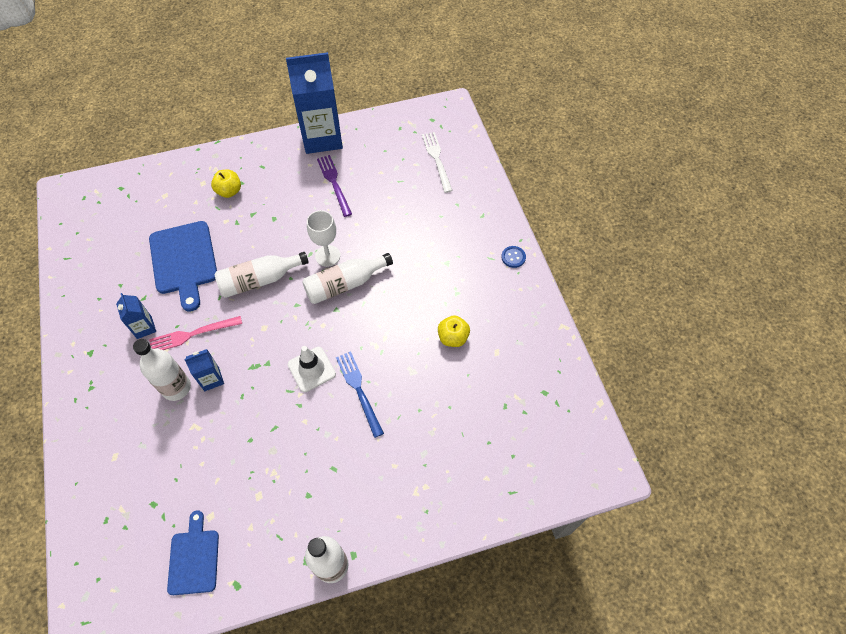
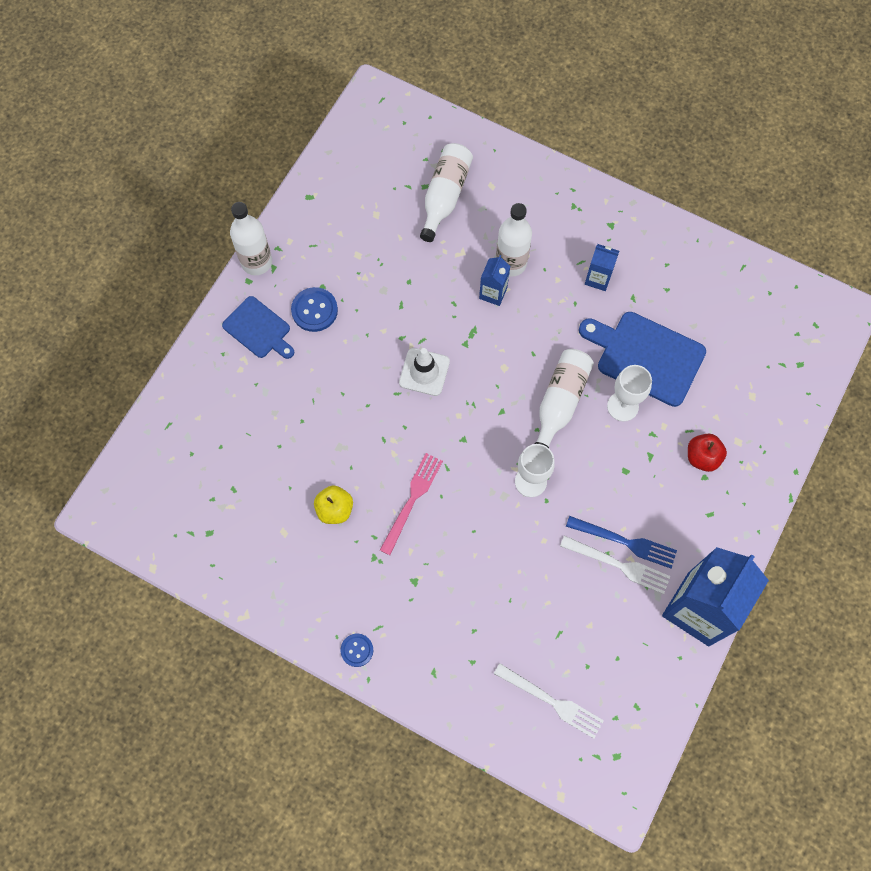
camera: 135 degrees right, 10 degrees up
(191, 335) = (554, 308): pink fork -> pink fork (412, 499)
(194, 558) = (356, 185): blue cutting board -> blue cutting board (258, 329)
(229, 191) = (702, 457): yellow apple -> red apple
(231, 248) = (622, 406): none -> white goblet
(332, 481) = (314, 310): none -> blue button
(334, 183) = (619, 565): purple fork -> white fork
(345, 284) = (483, 469): white bottle -> white bottle (445, 196)
(358, 389) = (368, 391): blue fork -> blue fork (626, 542)

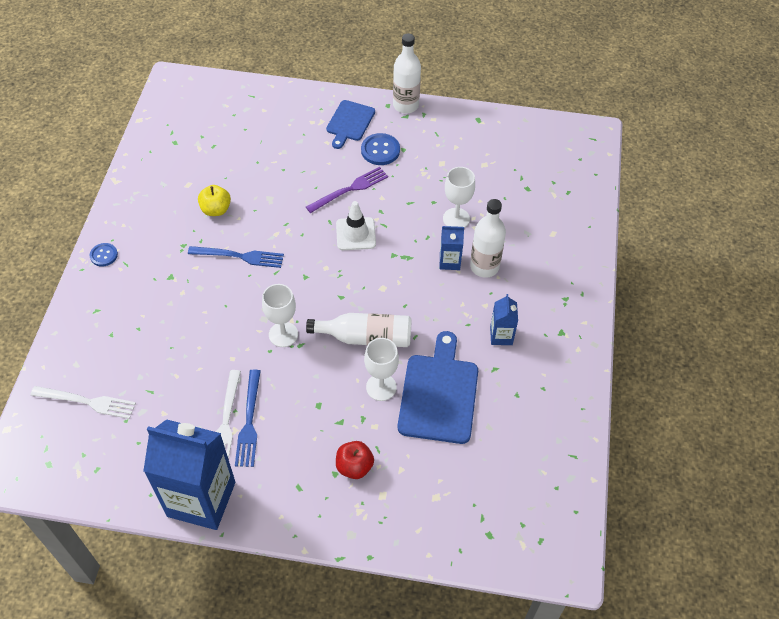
camera: 70 degrees right, 15 degrees down
(359, 358) = (350, 189): none -> purple fork
(412, 499) = (240, 256): pink fork -> blue fork
(440, 267) = (456, 219): none -> white goblet
(445, 196) = (525, 204): white bottle -> none
(553, 702) = (88, 402): white fork -> white fork turned 90 degrees counterclockwise

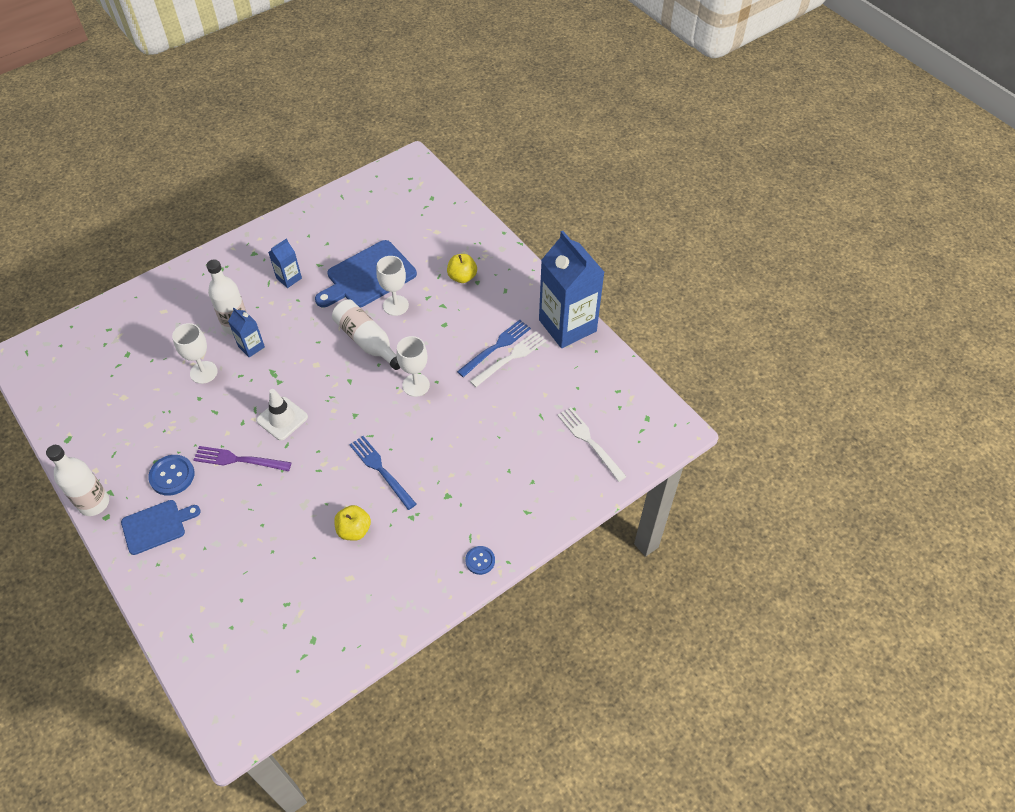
camera: 135 degrees left, 0 degrees up
(354, 466) = (462, 277): red apple -> yellow apple

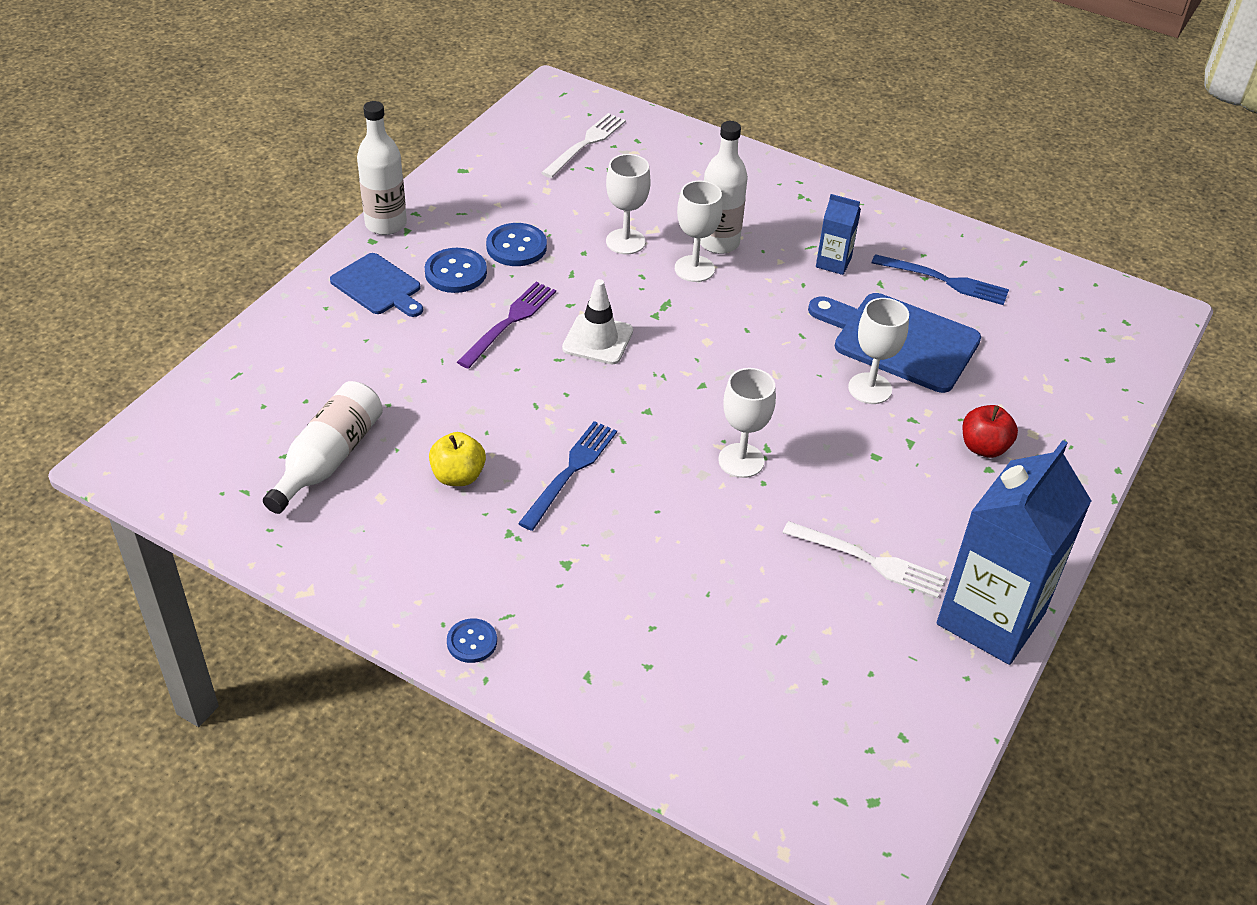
camera: 65 degrees right, 10 degrees down
(169, 433) = (516, 247): none -> blue button
(238, 460) = (510, 321): purple fork -> purple fork turned 45 degrees clockwise
(251, 346) = (694, 269): blue carton -> white goblet
(367, 341) = (783, 380): white bottle -> white bottle (329, 459)
(462, 277) = (984, 447): yellow apple -> red apple
(496, 346) = (879, 535): blue fork -> blue fork (946, 281)
(589, 441) = (771, 723): white fork -> white fork (586, 143)

